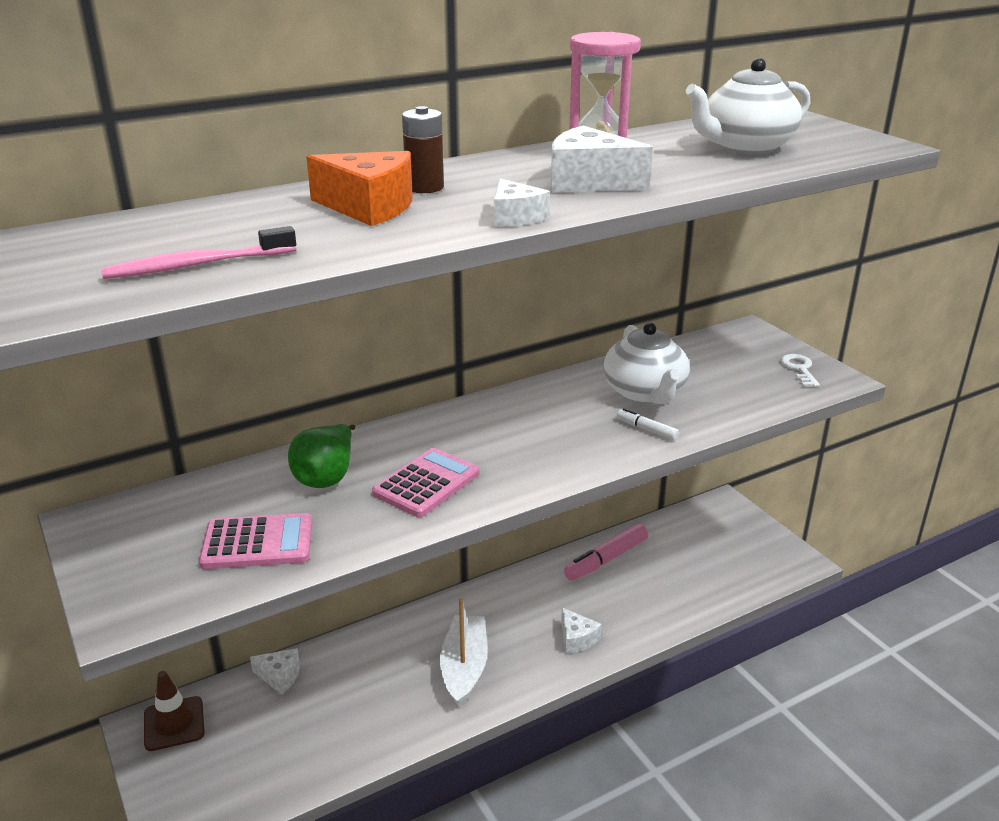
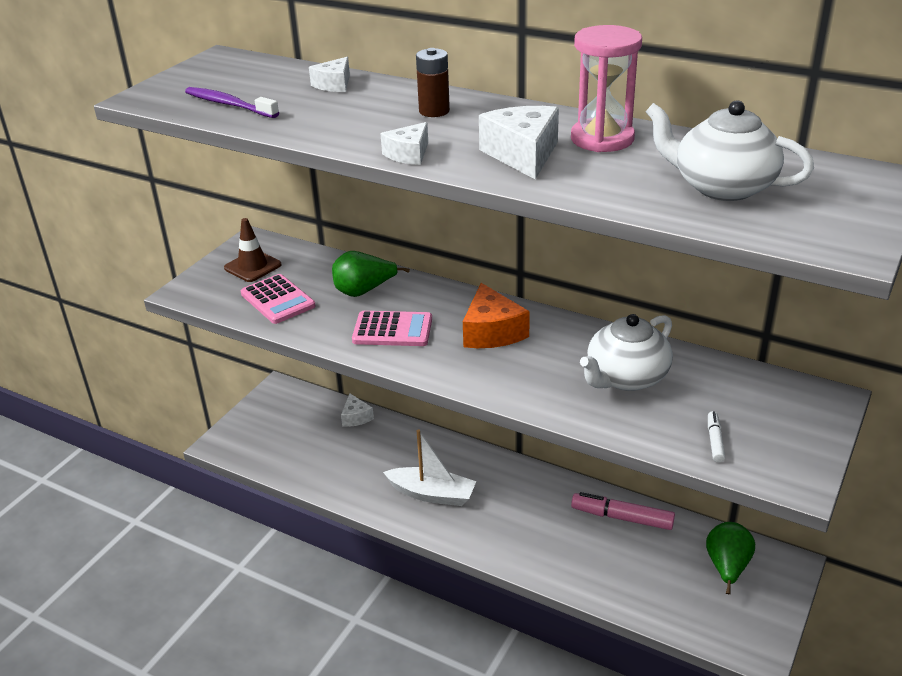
camera: 60 degrees right, 5 degrees up
(174, 724) = (289, 399): brown traffic cone -> brown traffic cone (252, 266)
(198, 265) = (229, 105): pink toothbrush -> purple toothbrush
(369, 207) = (374, 109): orange cheese -> orange cheese (492, 332)
(464, 667) = (432, 494): white boat -> white boat turned 45 degrees clockwise
(577, 639) = (512, 539): white cheese -> white cheese (334, 84)
(646, 429) = (567, 398): white marker -> white marker (714, 441)
(705, 533) = (727, 567): none -> green pear
(799, 369) = (785, 452): white key -> none

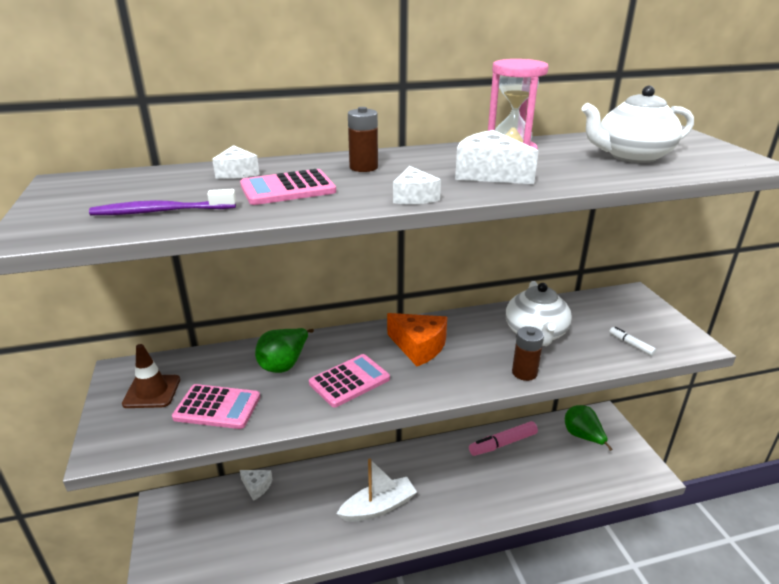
camera: 45 degrees left, 5 degrees down
(338, 113) = (288, 189): none -> pink calculator
(551, 403) = (524, 373): none -> brown battery

